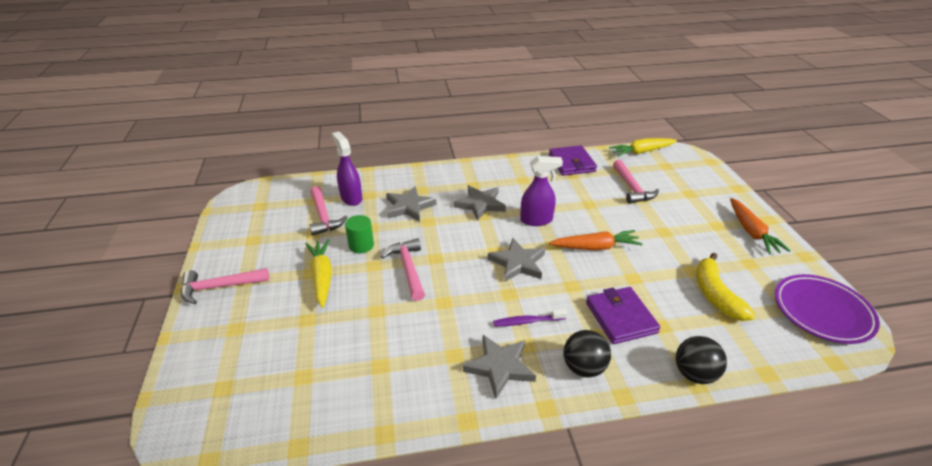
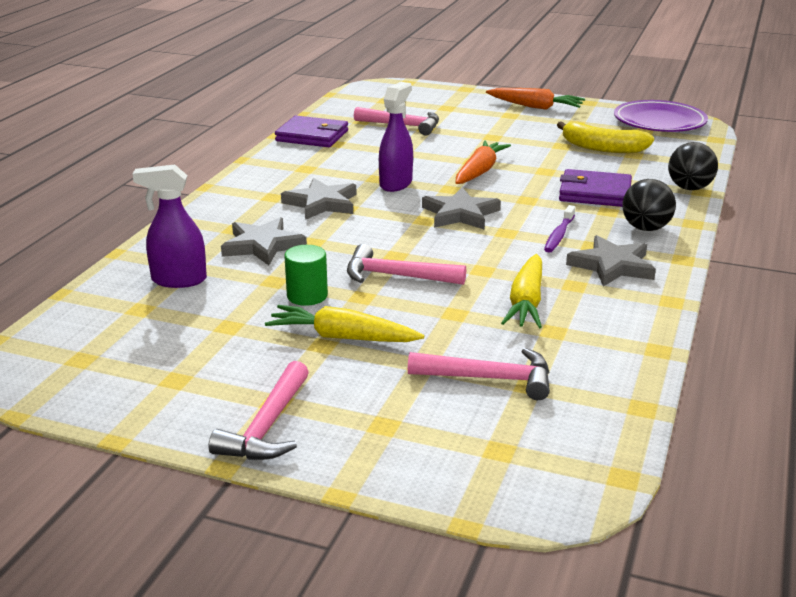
camera: 60 degrees left, 10 degrees down
(323, 216) = (196, 310): pink hammer -> pink hammer (489, 378)
(641, 152) = (344, 101): yellow carrot -> yellow carrot (526, 302)

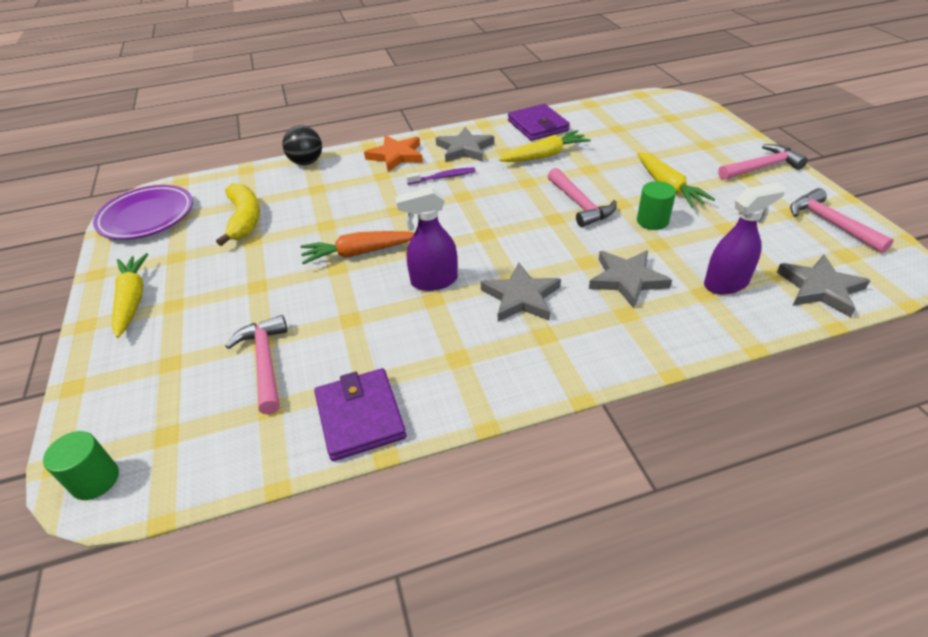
camera: 125 degrees left, 15 degrees up
(178, 280) = (726, 283): purple spray bottle -> purple spray bottle turned 75 degrees counterclockwise
(381, 87) = (95, 480): none -> green cylinder
(460, 214) = (456, 224): grey star -> grey star (820, 288)
(489, 378) = (629, 137): pink hammer -> pink hammer (830, 223)
(535, 107) = (132, 300): orange carrot -> yellow carrot
(595, 193) = (353, 190): purple wallet -> purple wallet (537, 126)
(645, 228) = (396, 156): black ball -> orange star

